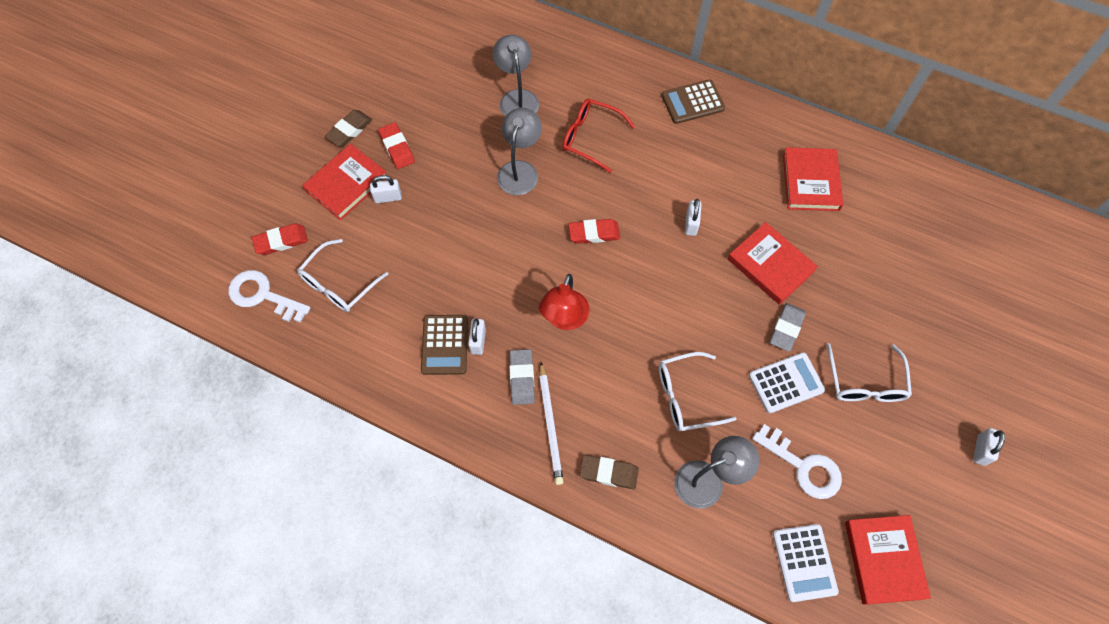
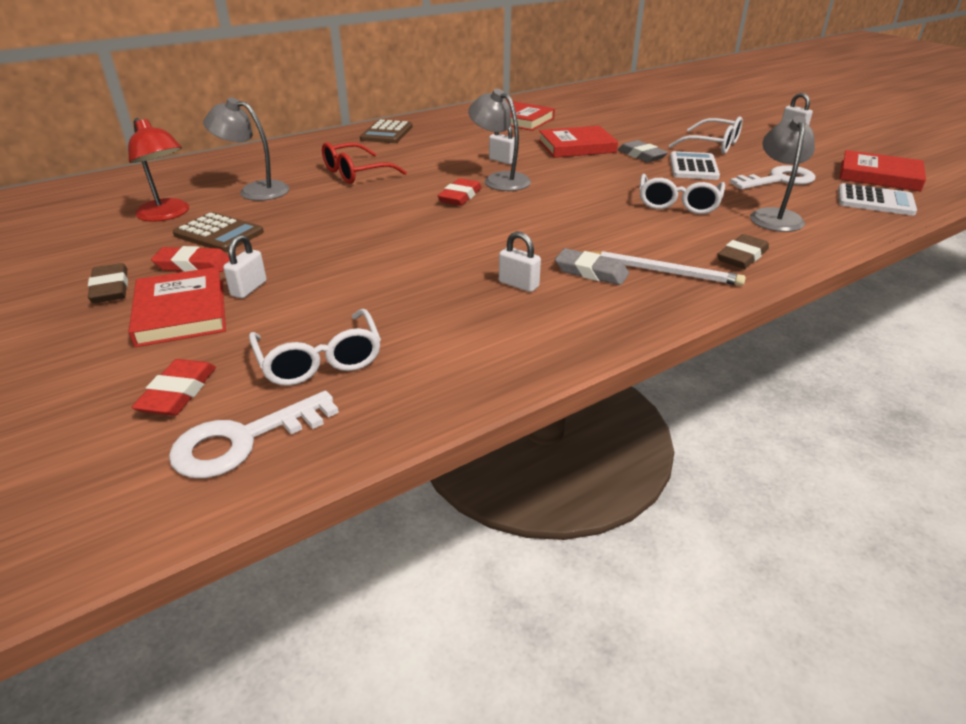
camera: 60 degrees left, 30 degrees down
(444, 345) = (501, 306): brown calculator -> brown calculator (218, 234)
(520, 170) = (338, 209): grey lamp -> grey lamp (500, 180)
(564, 319) = (540, 233): red lamp -> red lamp (167, 215)

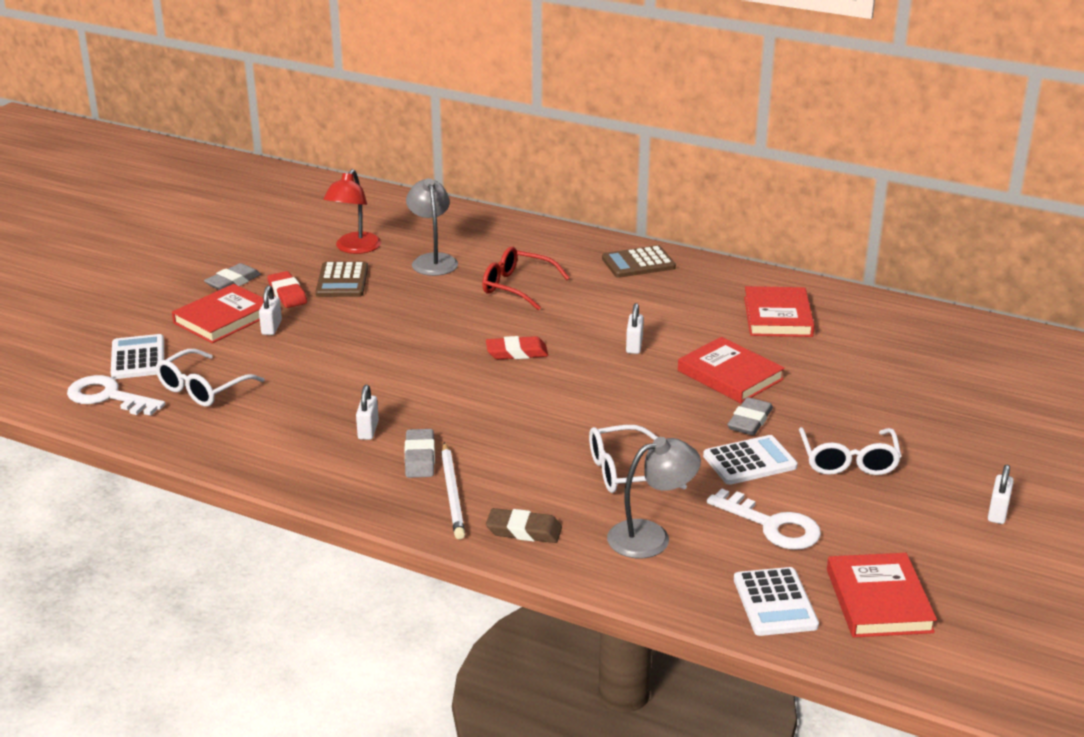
camera: 60 degrees right, 5 degrees down
(111, 288) = (233, 282): brown eraser -> grey eraser
(178, 393) = (138, 358): red eraser -> white calculator
(249, 289) = (271, 327): white padlock -> white padlock turned 75 degrees counterclockwise
(500, 180) = (580, 359): grey lamp -> none

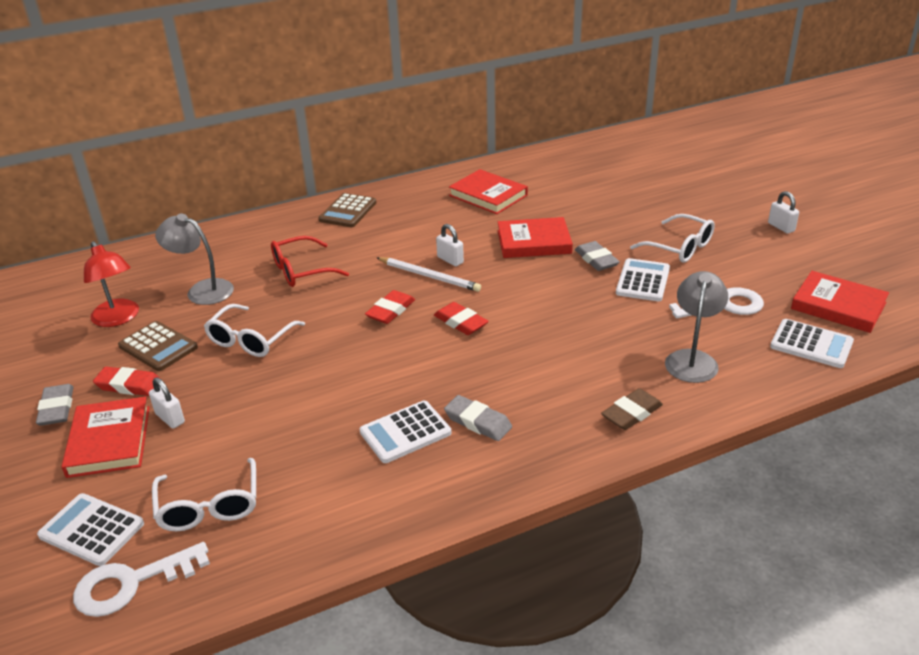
camera: 50 degrees left, 5 degrees up
(368, 430) = (405, 432): white padlock -> white calculator
(452, 493) = (546, 427): white pencil -> white pencil (429, 276)
(545, 392) = (461, 322): none -> red eraser
(623, 472) = (602, 335): white glasses -> white glasses (250, 340)

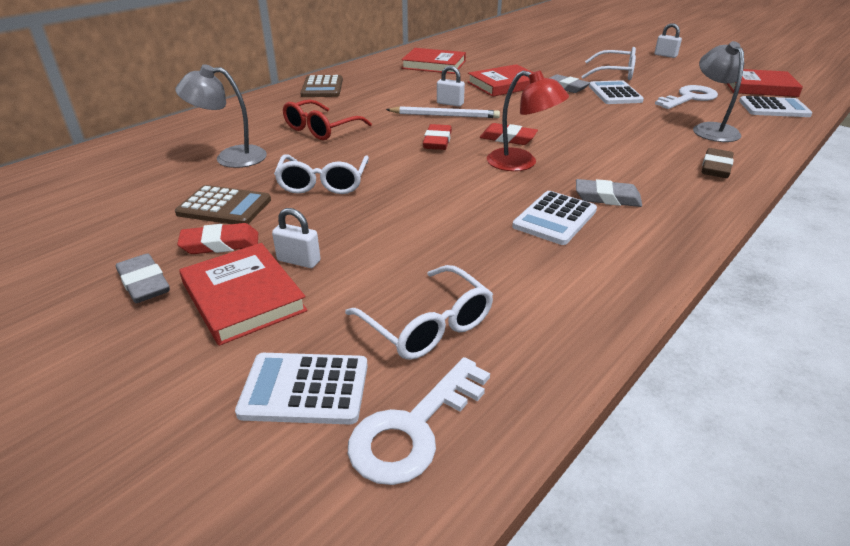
camera: 25 degrees left, 0 degrees up
(118, 318) = (153, 193): red lamp -> red lamp (521, 163)

